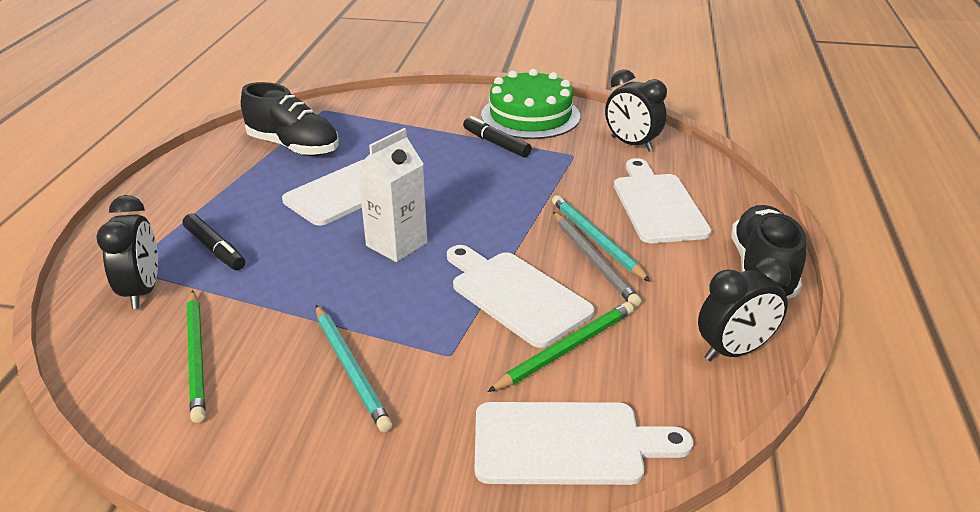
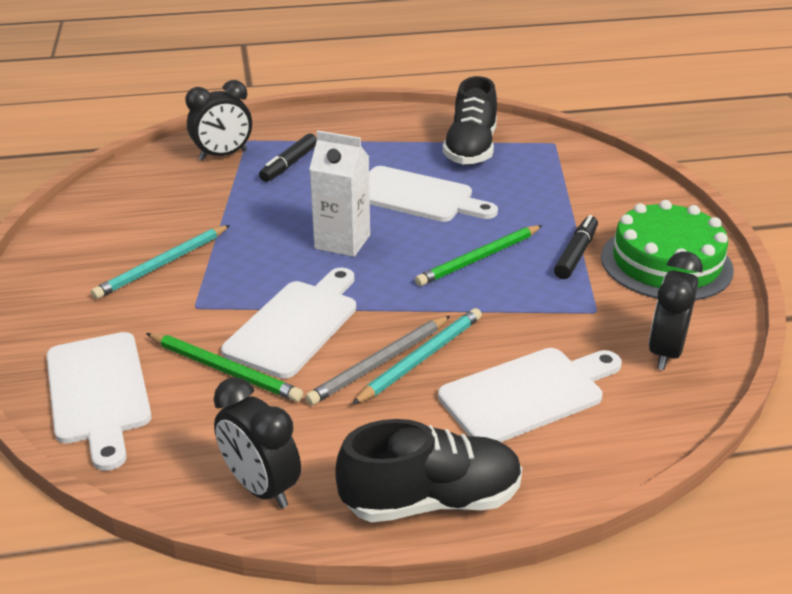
camera: 70 degrees right, 0 degrees up
(197, 356) = (157, 199): green pencil -> green pencil (479, 258)

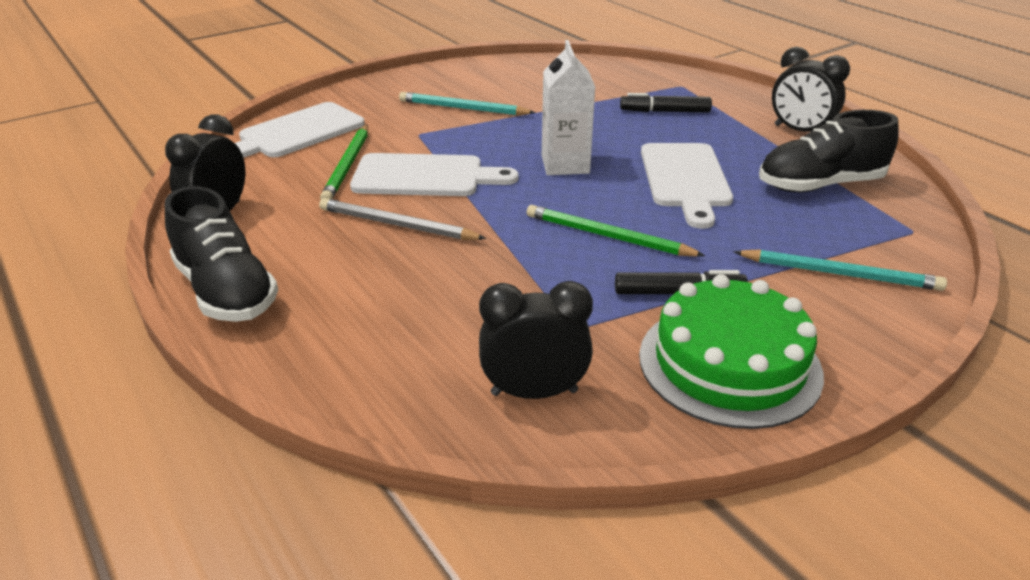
camera: 65 degrees right, 0 degrees up
(223, 155) = (644, 84): black clock -> black clock (800, 131)
(421, 358) = (417, 243): turquoise pencil -> turquoise pencil (840, 274)
(527, 394) = (398, 311): white cutting board -> none

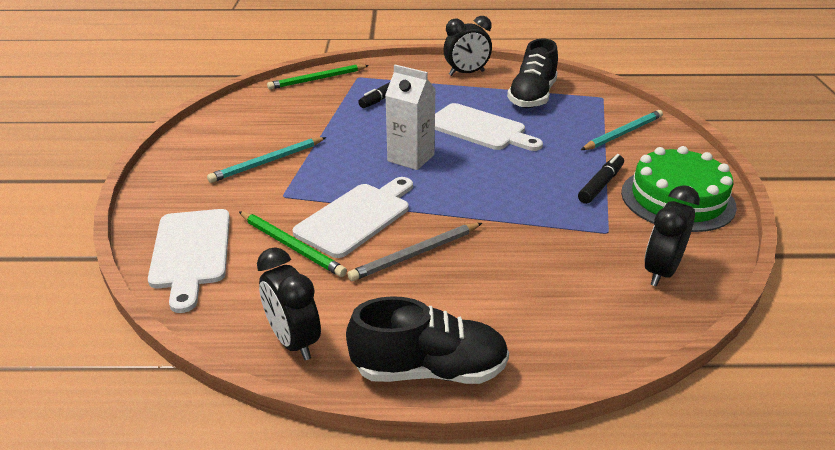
camera: 55 degrees left, 0 degrees up
(607, 236) = (518, 181): green pencil -> green pencil (317, 79)

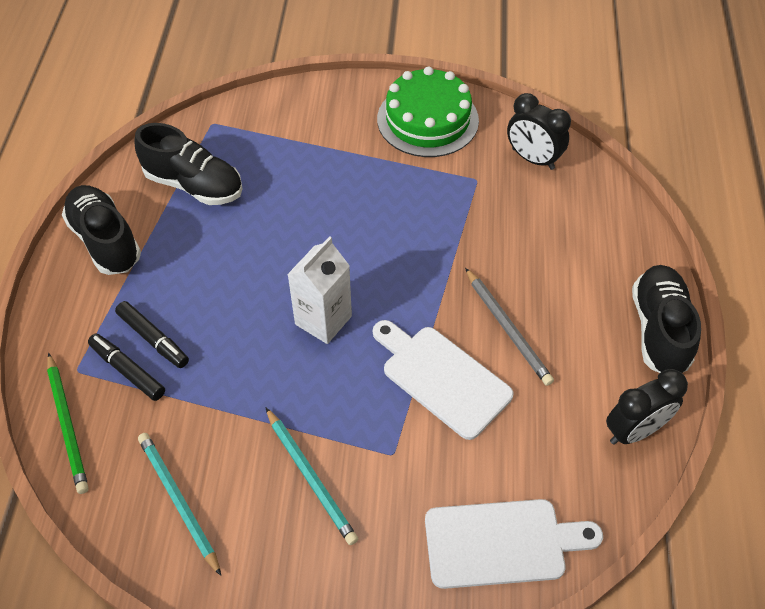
camera: 85 degrees left, 20 degrees up
(291, 246) = (492, 439): green pencil -> none
(466, 73) = (105, 241): black clock -> black shoe
(479, 128) = (265, 247): white cutting board -> none
(601, 185) = (398, 167): black marker -> black marker (128, 371)
(623, 133) = (299, 126): turquoise pencil -> turquoise pencil (178, 501)

